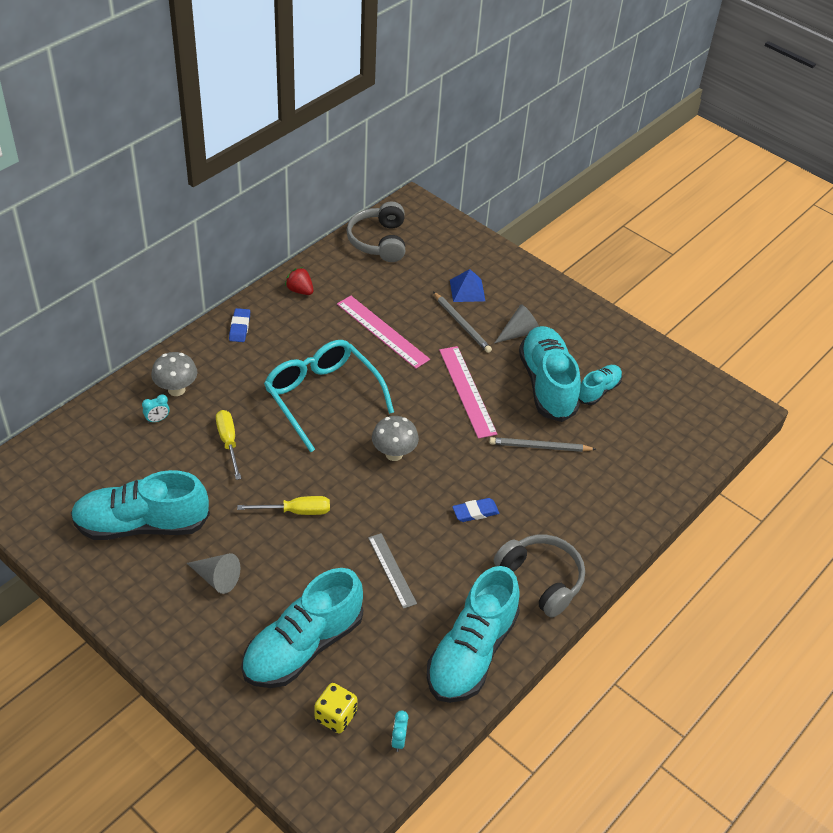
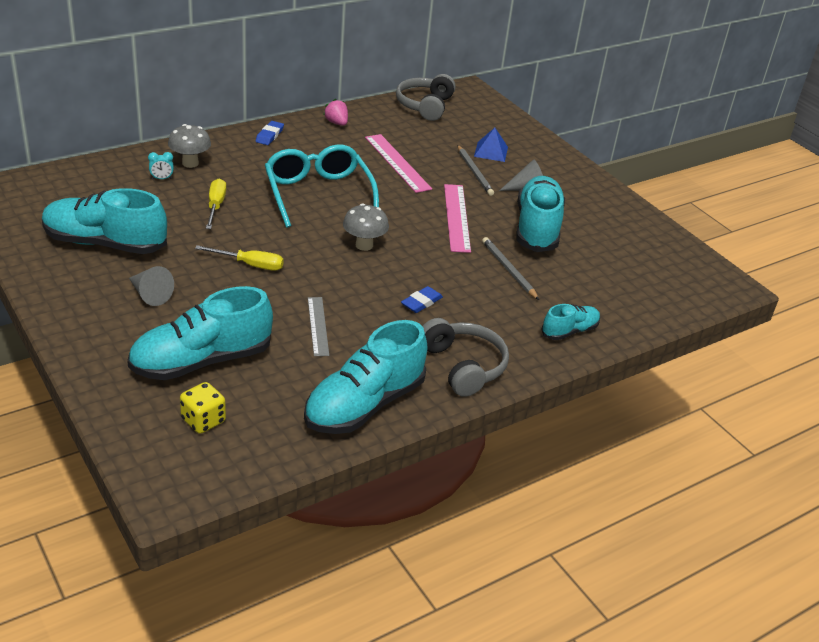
camera: 15 degrees right, 10 degrees down
(300, 290) = (336, 123): red strawberry -> pink strawberry
(398, 740) = (255, 455): turquoise clock -> none
(475, 512) = (421, 302): blue eraser -> blue eraser turned 45 degrees counterclockwise
(539, 447) = (508, 270): grey pencil -> grey pencil turned 45 degrees clockwise
(598, 390) = (586, 243): turquoise shoe -> turquoise shoe (569, 331)

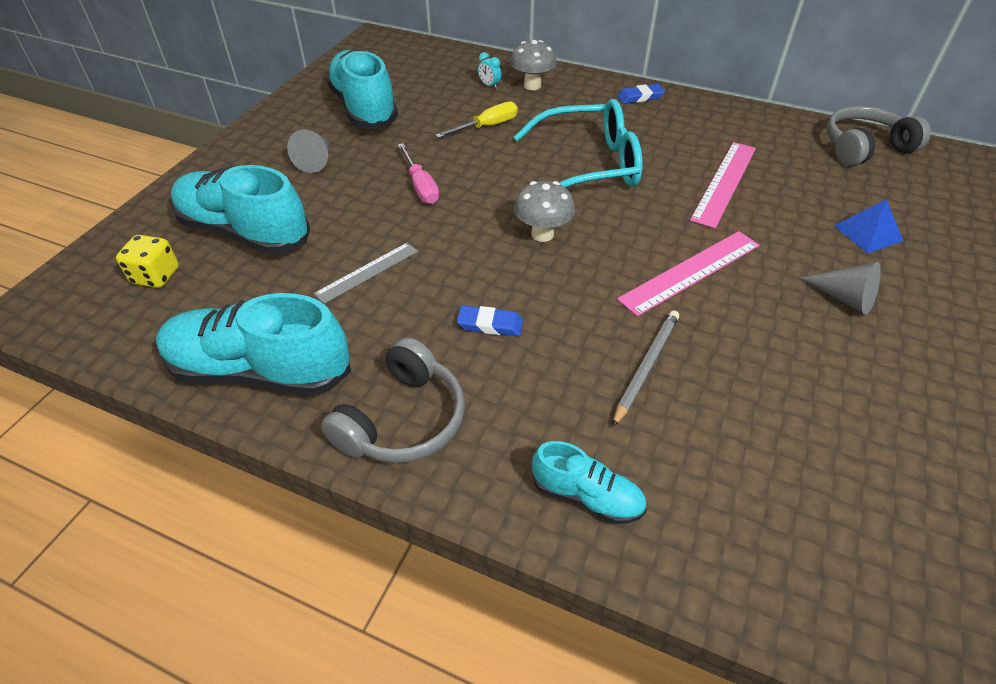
camera: 60 degrees right, 10 degrees up
(250, 265) = (420, 186): yellow screwdriver -> pink screwdriver
(318, 194) = (589, 165): turquoise glasses -> turquoise glasses turned 45 degrees clockwise
(336, 123) = (727, 117): pink strawberry -> none
(474, 172) = (802, 241): grey pencil -> none
(537, 228) = (773, 350): turquoise shoe -> none

